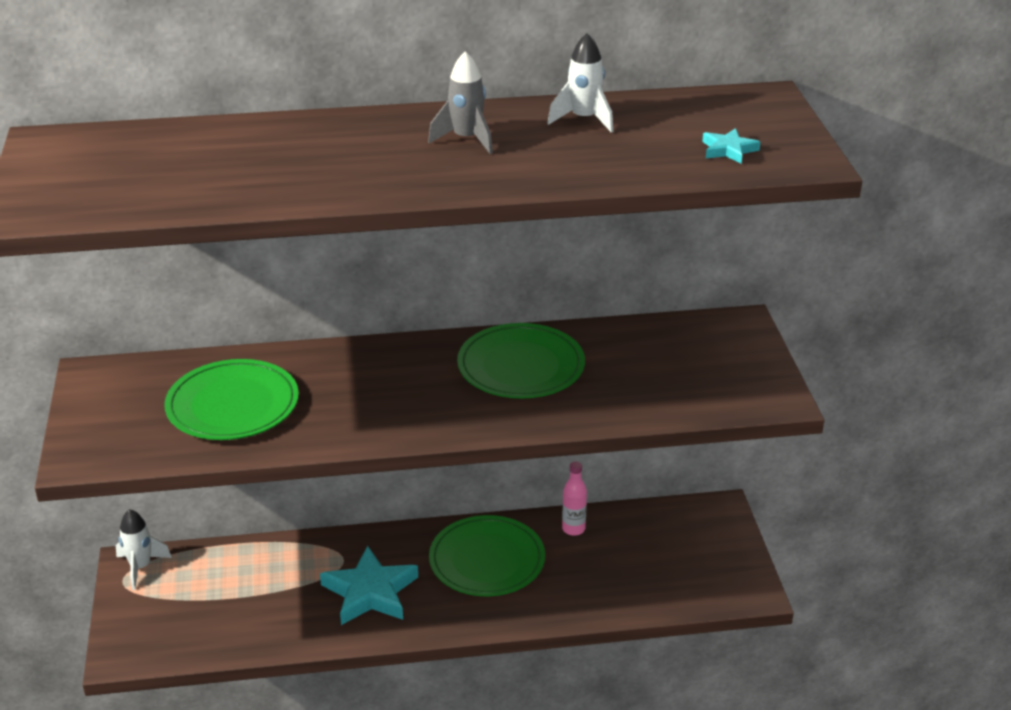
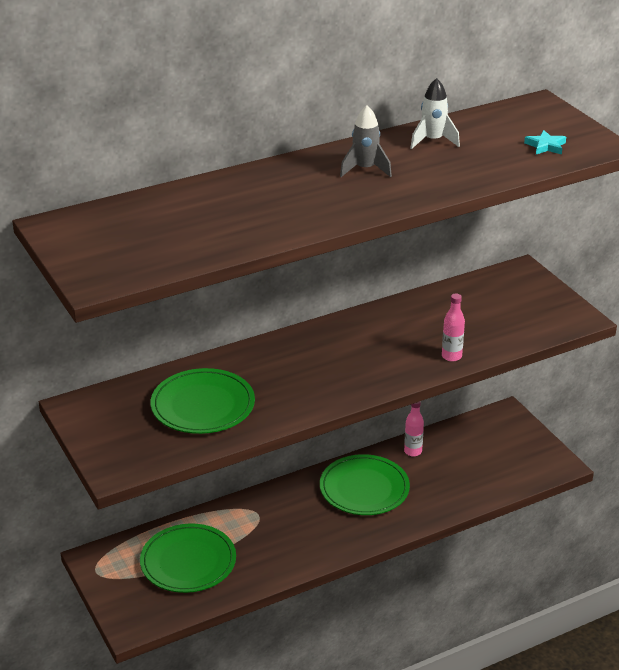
camera: 20 degrees left, 0 degrees up
(140, 567) = (104, 559): white rocket -> none
(370, 592) = (293, 532): turquoise star -> none
(521, 366) = (392, 332): green plate -> green plate (188, 561)
(574, 412) = (451, 356): none -> pink bottle

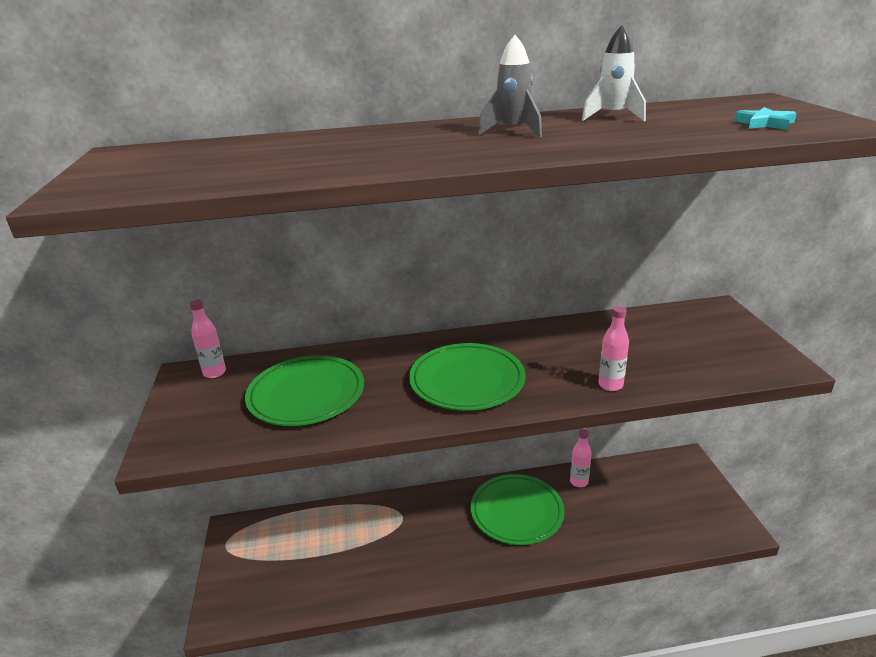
camera: 20 degrees right, 5 degrees down
(101, 400) = (214, 373): none -> pink bottle
(188, 561) = (312, 554): green plate -> green plate (467, 380)

